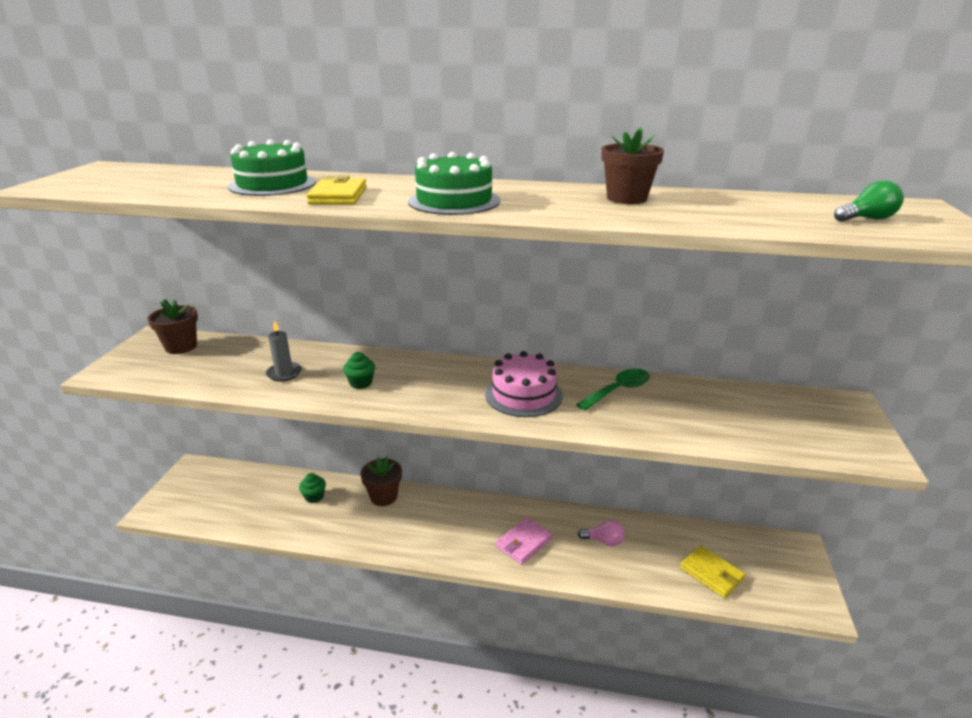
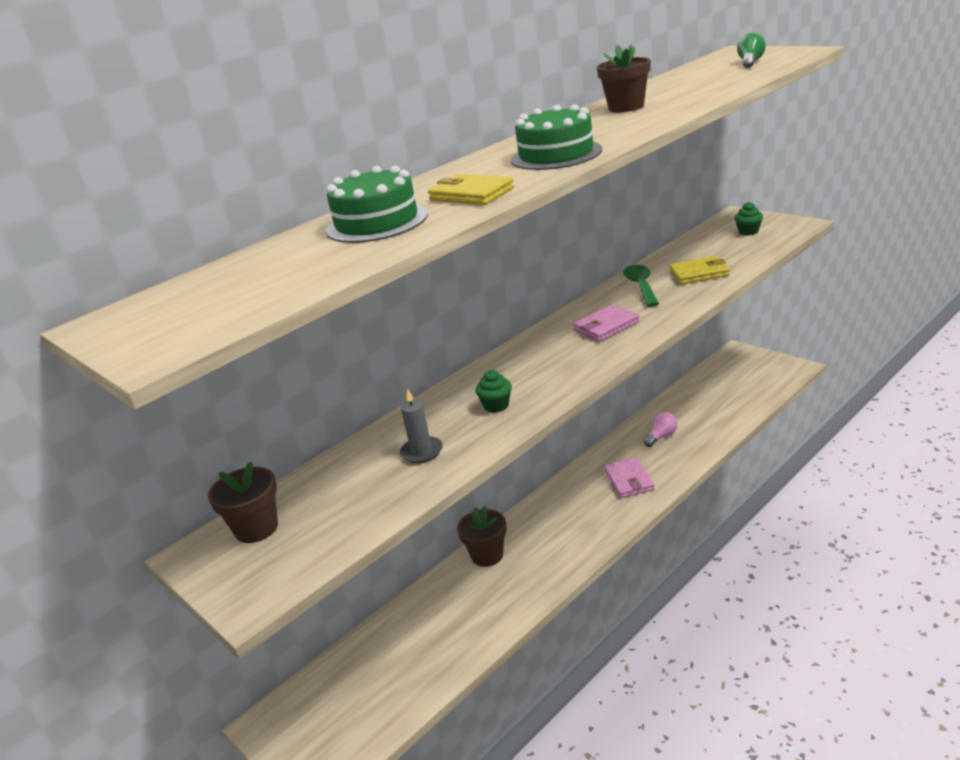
camera: 50 degrees left, 0 degrees up
(314, 497) = (437, 611): green cupcake -> green cupcake (748, 231)
(523, 395) = (606, 326): pink cake -> pink wallet
(711, 574) = (734, 398): yellow wallet -> yellow wallet (699, 273)

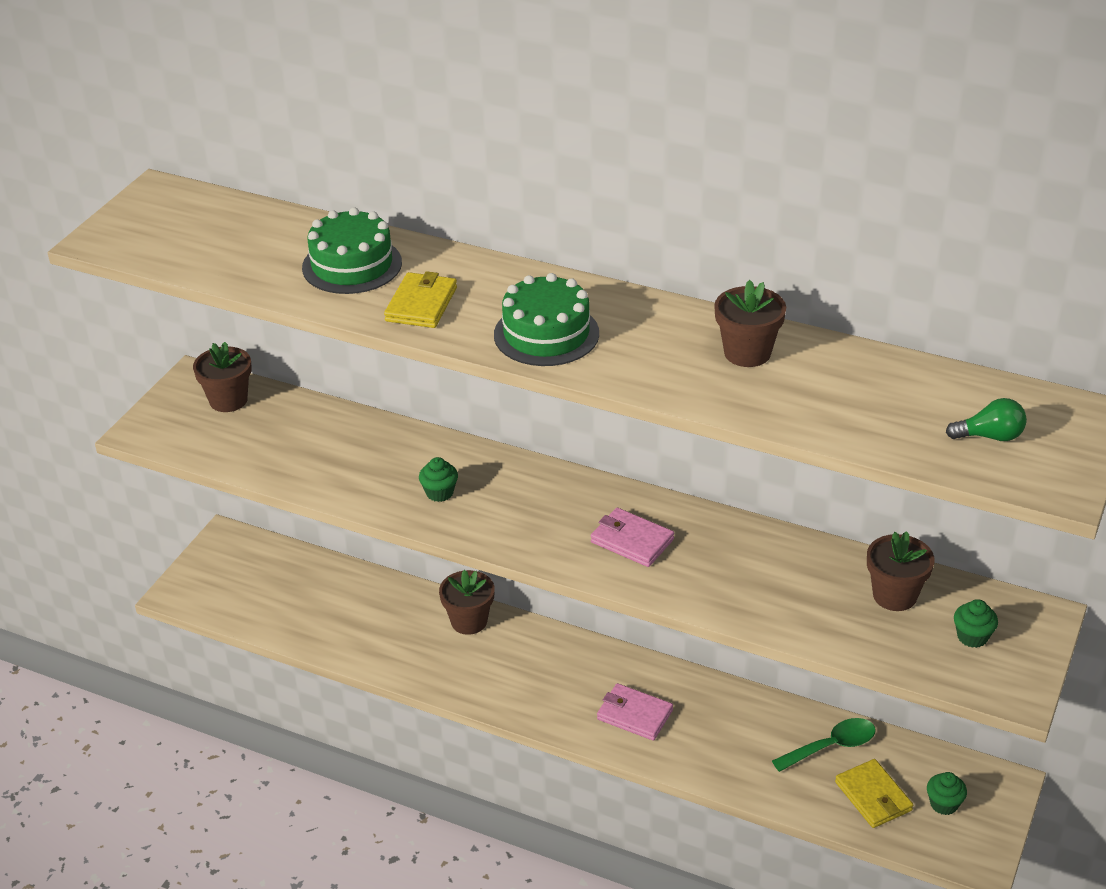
camera: 65 degrees right, 10 degrees up
(422, 452) = (350, 464): grey candle -> none
(629, 480) = (634, 714): pink wallet -> pink wallet turned 60 degrees clockwise
(641, 286) = (753, 552): green spoon -> green spoon (831, 746)
(661, 436) = (740, 730): pink light bulb -> none
(699, 273) = (805, 602): yellow wallet -> yellow wallet (873, 796)
(703, 248) = (894, 595): none -> brown flower pot
(748, 372) = (944, 804): none -> green cupcake

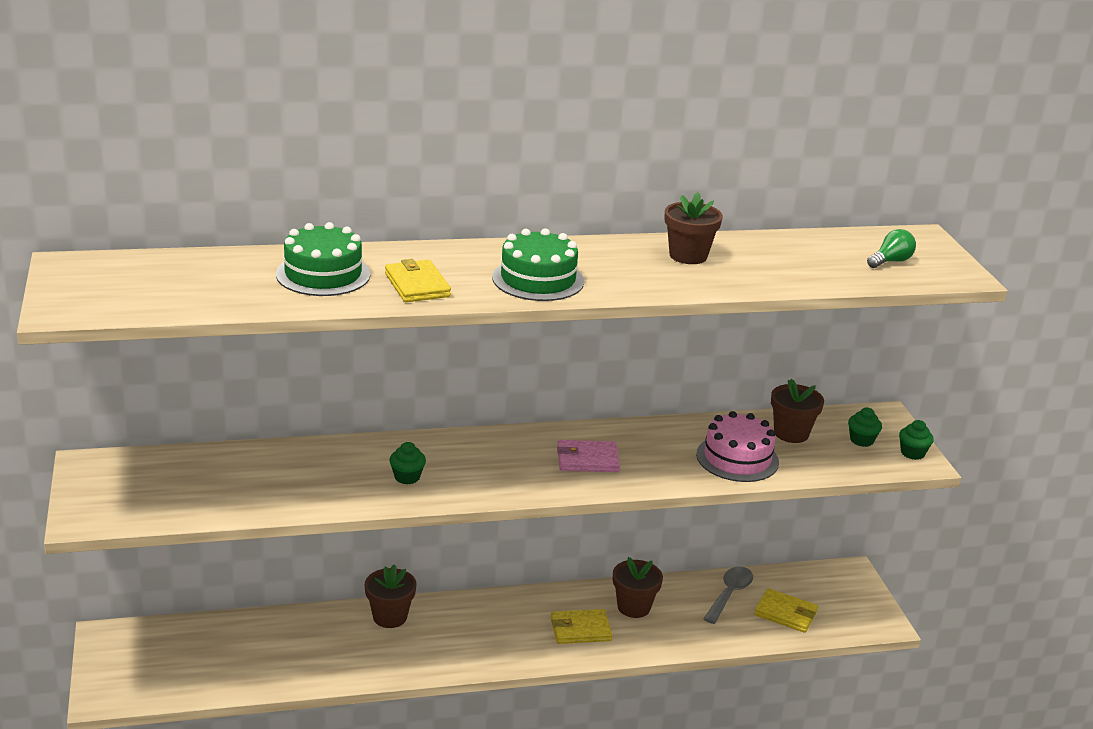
camera: 40 degrees left, 10 degrees down
(228, 400) = (142, 471): brown flower pot -> brown flower pot (633, 607)
(634, 714) = (580, 629): pink wallet -> yellow wallet
(796, 601) = (737, 458): none -> pink cake
(831, 746) = (729, 594): green spoon -> grey spoon
(944, 804) = (830, 599): green cupcake -> green cupcake (912, 453)

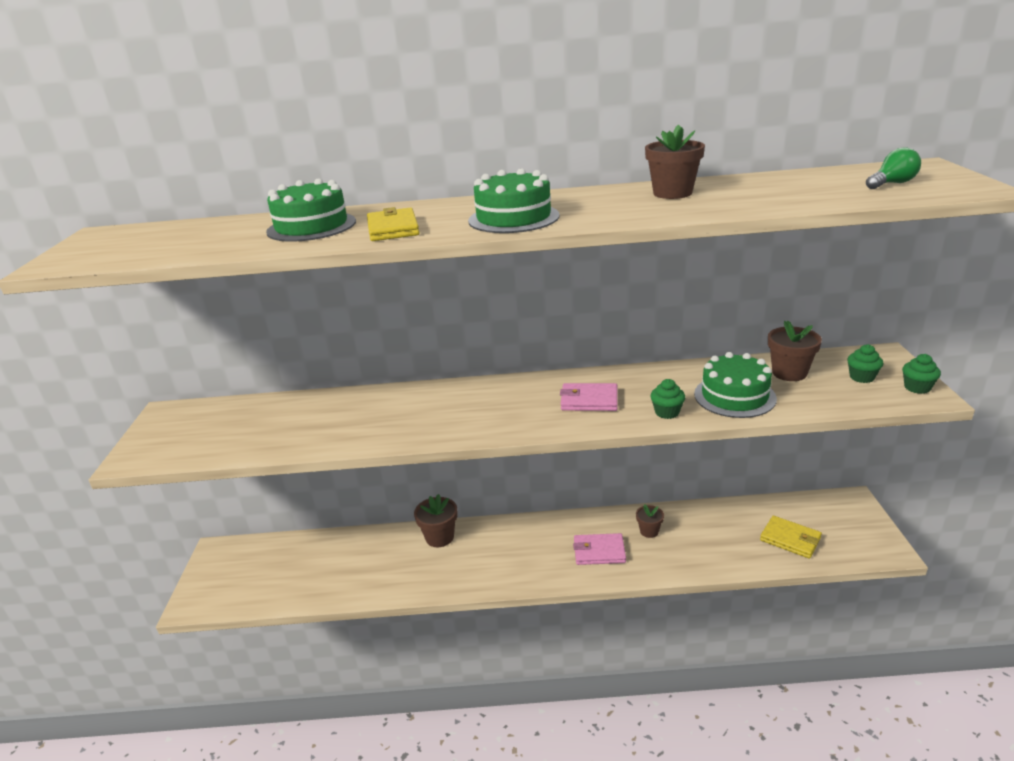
camera: 15 degrees right, 0 degrees up
(407, 477) = (421, 418): green cupcake -> green cupcake (667, 412)
(580, 629) = (599, 551): yellow wallet -> pink wallet
(633, 607) = (649, 531): brown flower pot -> brown flower pot, size x0.63
(729, 594) = (737, 520): grey spoon -> none
(737, 458) = (734, 396): pink cake -> green cake

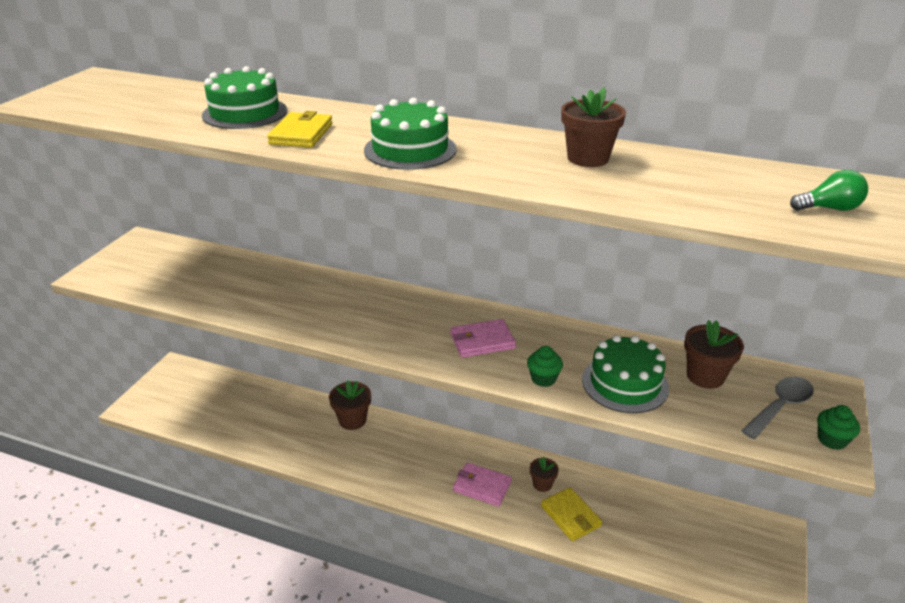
camera: 20 degrees right, 5 degrees up
(589, 400) = (482, 341): pink wallet -> pink wallet turned 45 degrees counterclockwise
(790, 539) = (678, 546): yellow wallet -> yellow wallet (570, 516)
(862, 377) = (780, 407): green cupcake -> grey spoon

